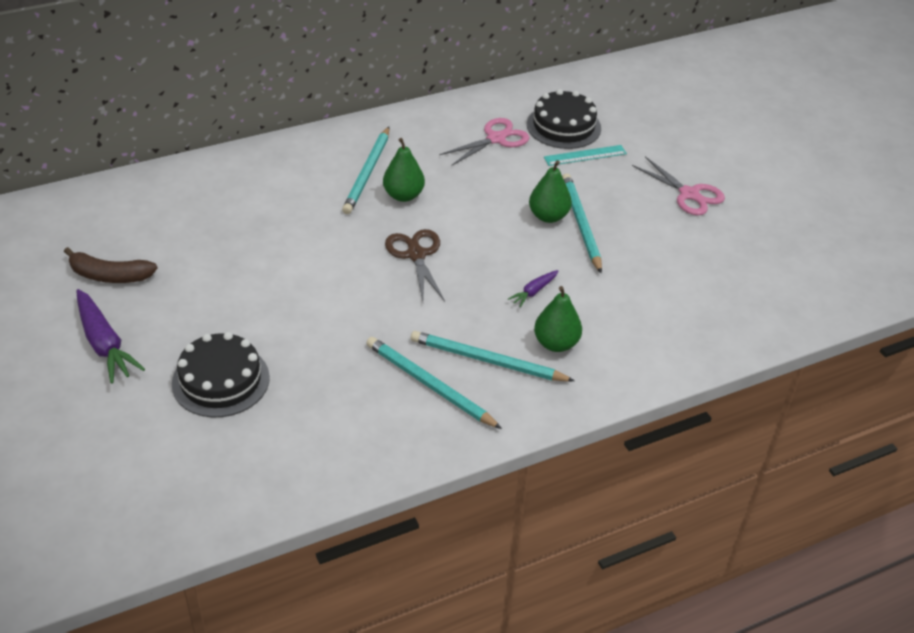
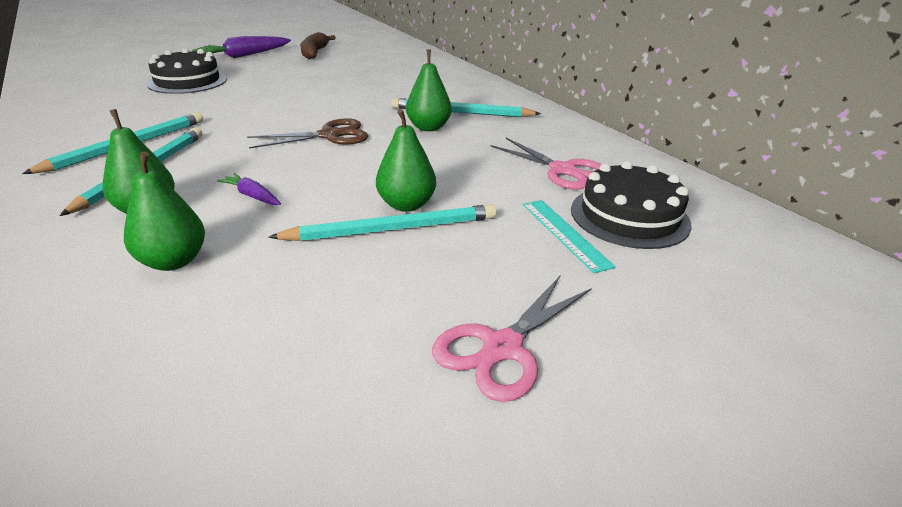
camera: 85 degrees right, 10 degrees down
(622, 317) = (173, 261): none -> green pear

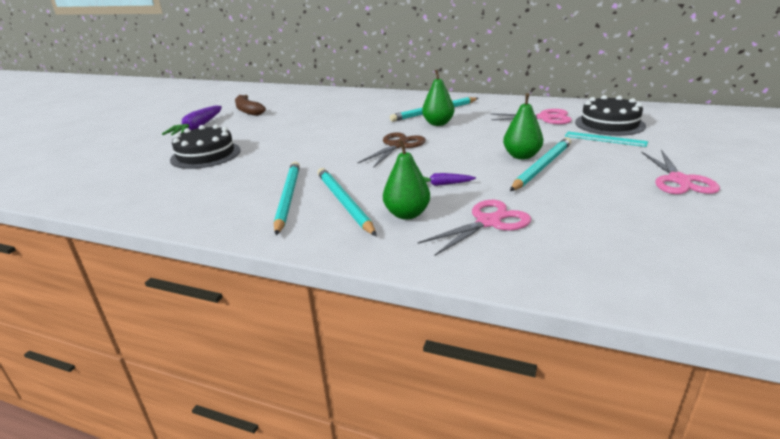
camera: 35 degrees left, 5 degrees down
(173, 261) = (488, 222): green pear -> pink scissors

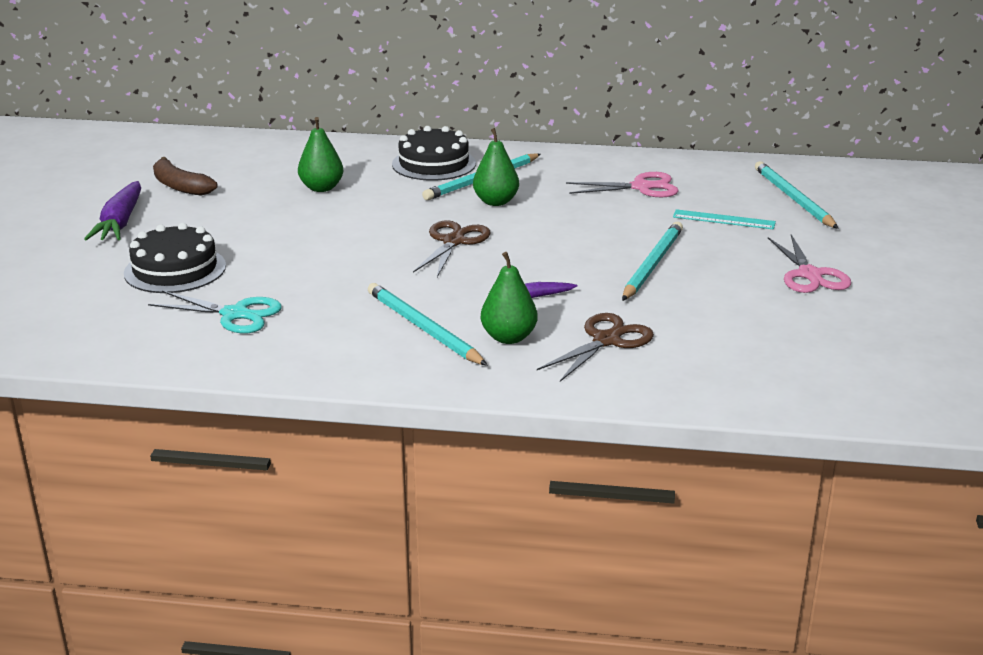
camera: 15 degrees left, 0 degrees up
(219, 185) = (235, 314): none -> turquoise scissors
(288, 198) = (345, 327): turquoise pencil -> turquoise pencil (793, 198)
(488, 222) = (606, 340): pink scissors -> brown scissors
(521, 156) = (624, 250): green pear -> green pear (321, 188)
(609, 124) = (727, 195): black cake -> black cake (434, 164)

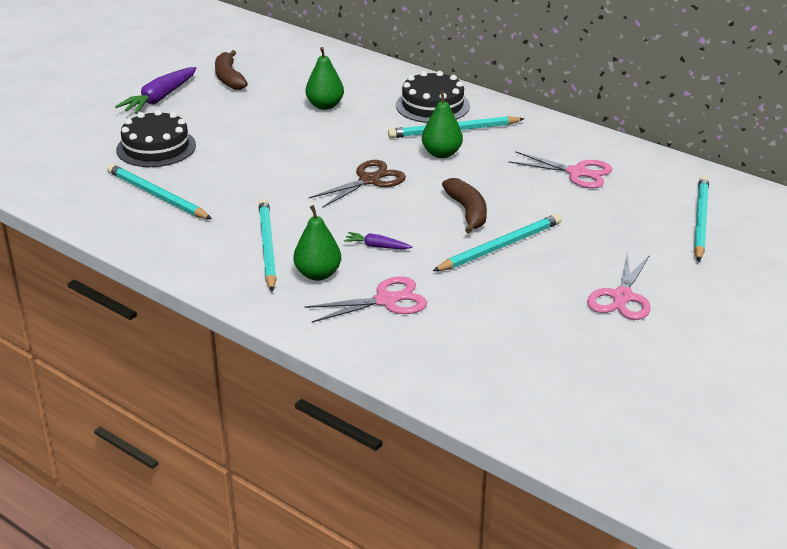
camera: 30 degrees right, 5 degrees up
(235, 314) = (157, 195): turquoise scissors -> turquoise pencil
(584, 244) = (467, 212): none -> brown banana
(606, 340) = (386, 300): brown scissors -> pink scissors
(724, 219) = (611, 223): turquoise ruler -> none

